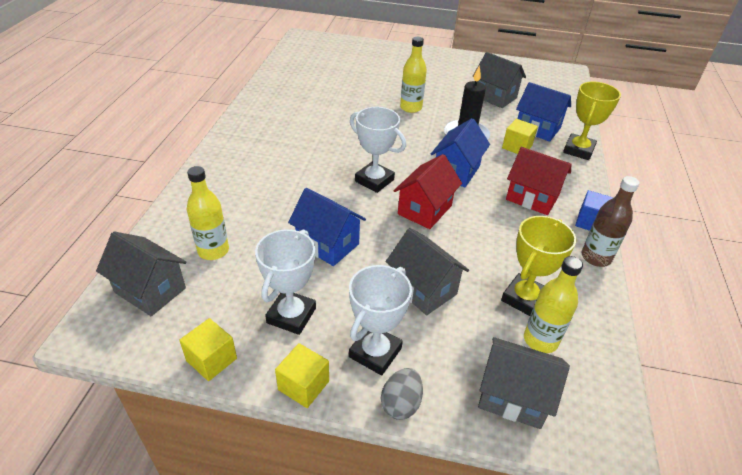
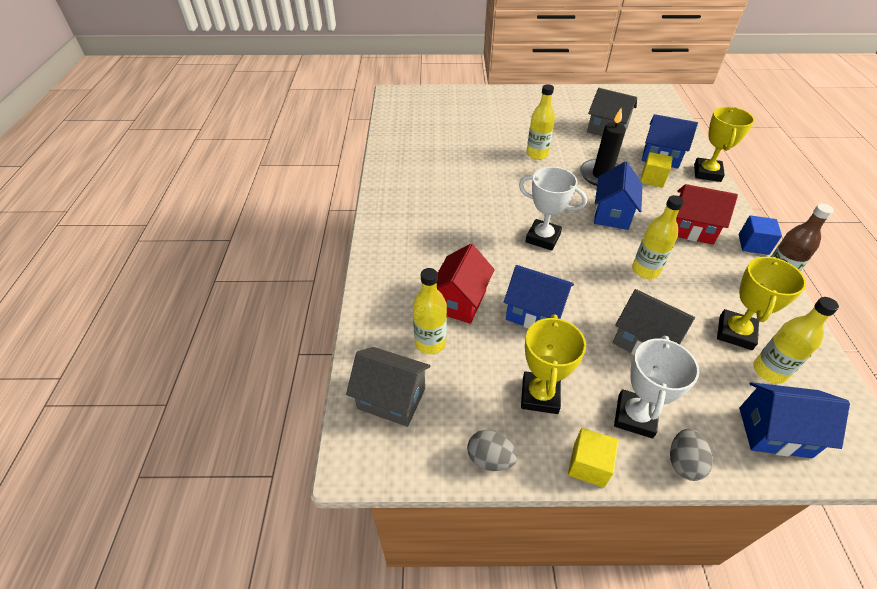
camera: 10 degrees left, 5 degrees up
(211, 359) = (490, 459): yellow cube -> grey egg
(291, 315) = (540, 395): white trophy -> yellow trophy
(425, 210) = (604, 260): red house -> red house (460, 301)
(462, 226) = (645, 270): none -> yellow bottle
(513, 396) = (774, 432): grey house -> blue house

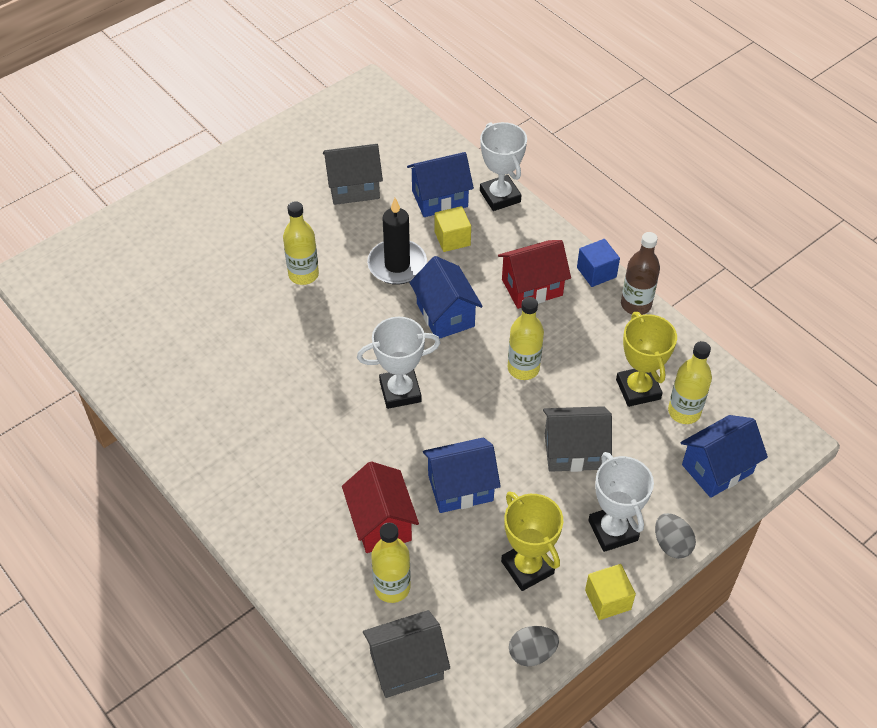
camera: 40 degrees left, 5 degrees up
(707, 173) = (500, 196): yellow trophy -> white trophy

